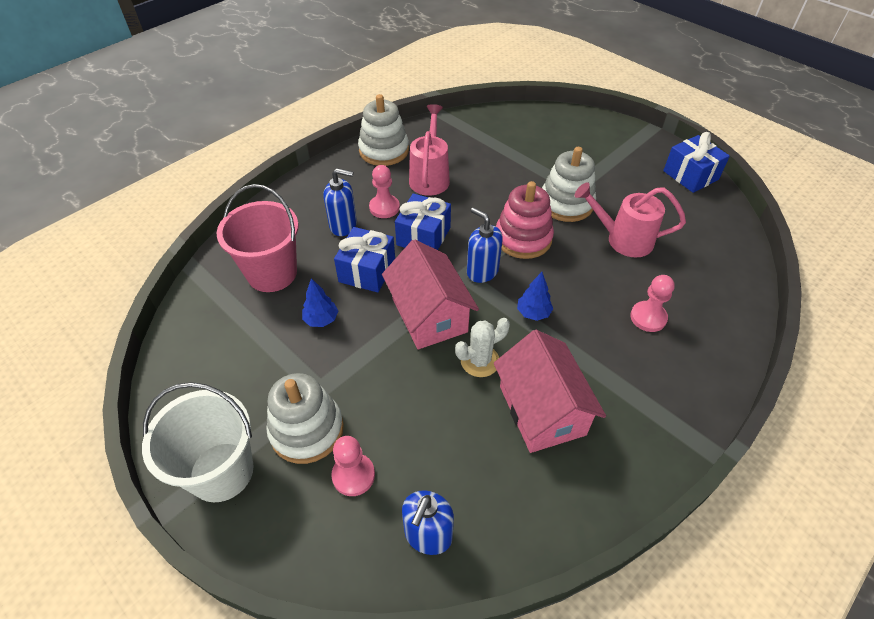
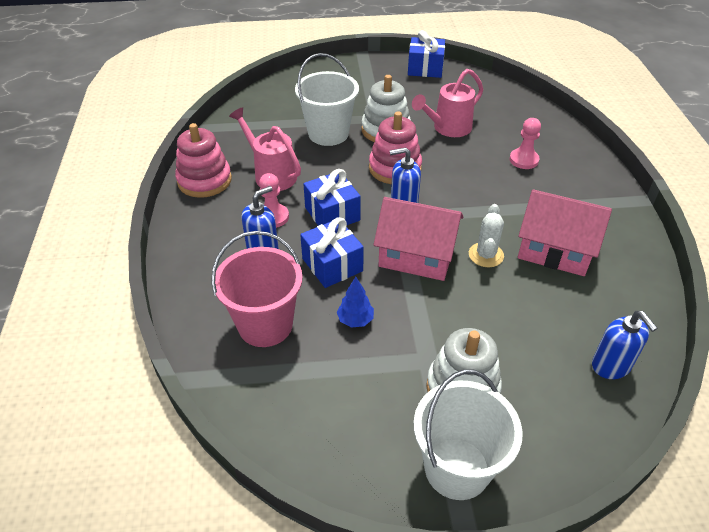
camera: 50 degrees left, 5 degrees down
(353, 475) = (529, 381): pink pawn -> none
(384, 150) = (204, 180): white stacking toy -> pink stacking toy
(516, 175) = (328, 133): none -> white bucket
(533, 313) = (469, 205): blue tree -> none

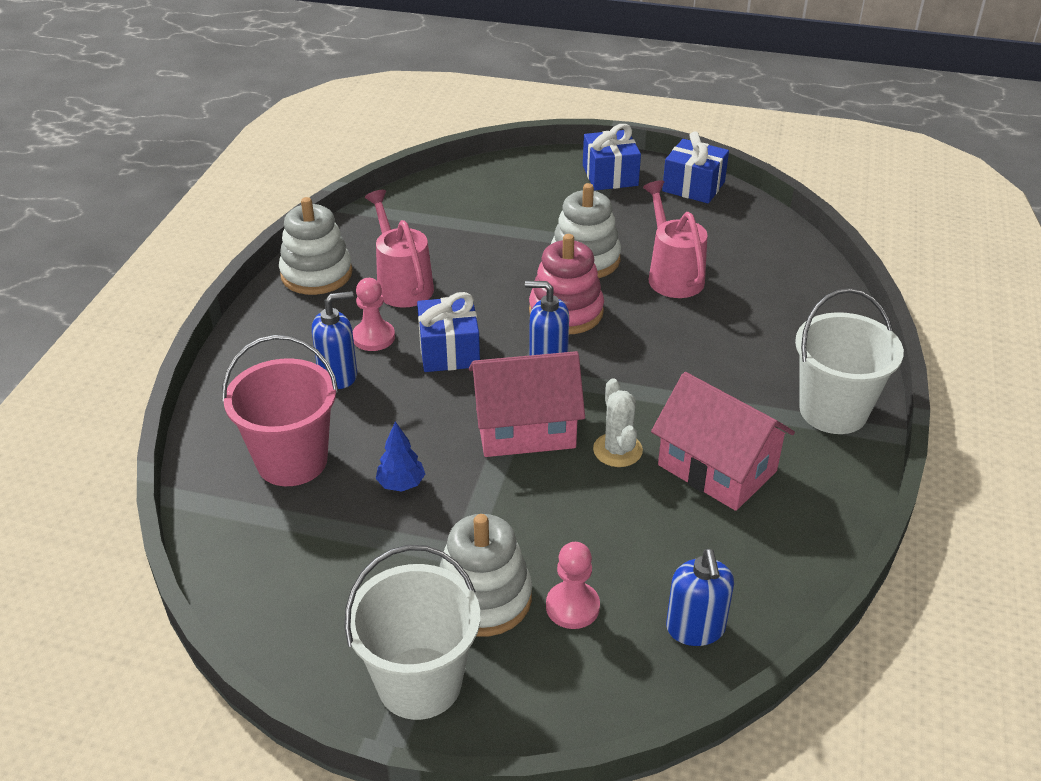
camera: 20 degrees right, 5 degrees down
(204, 180) = (316, 274): pink stacking toy -> white stacking toy
(328, 133) = (505, 248): white bucket -> white bucket (833, 411)
(332, 265) = (412, 412): blue gift -> blue gift (610, 175)
(416, 256) = (525, 428): pink house -> pink house turned 45 degrees counterclockwise
(447, 128) = (672, 275): pink watering can -> pink watering can turned 90 degrees clockwise
(486, 255) = (617, 450): white cactus -> white cactus turned 45 degrees counterclockwise
(524, 160) = (754, 340): pink pawn -> pink pawn (572, 607)

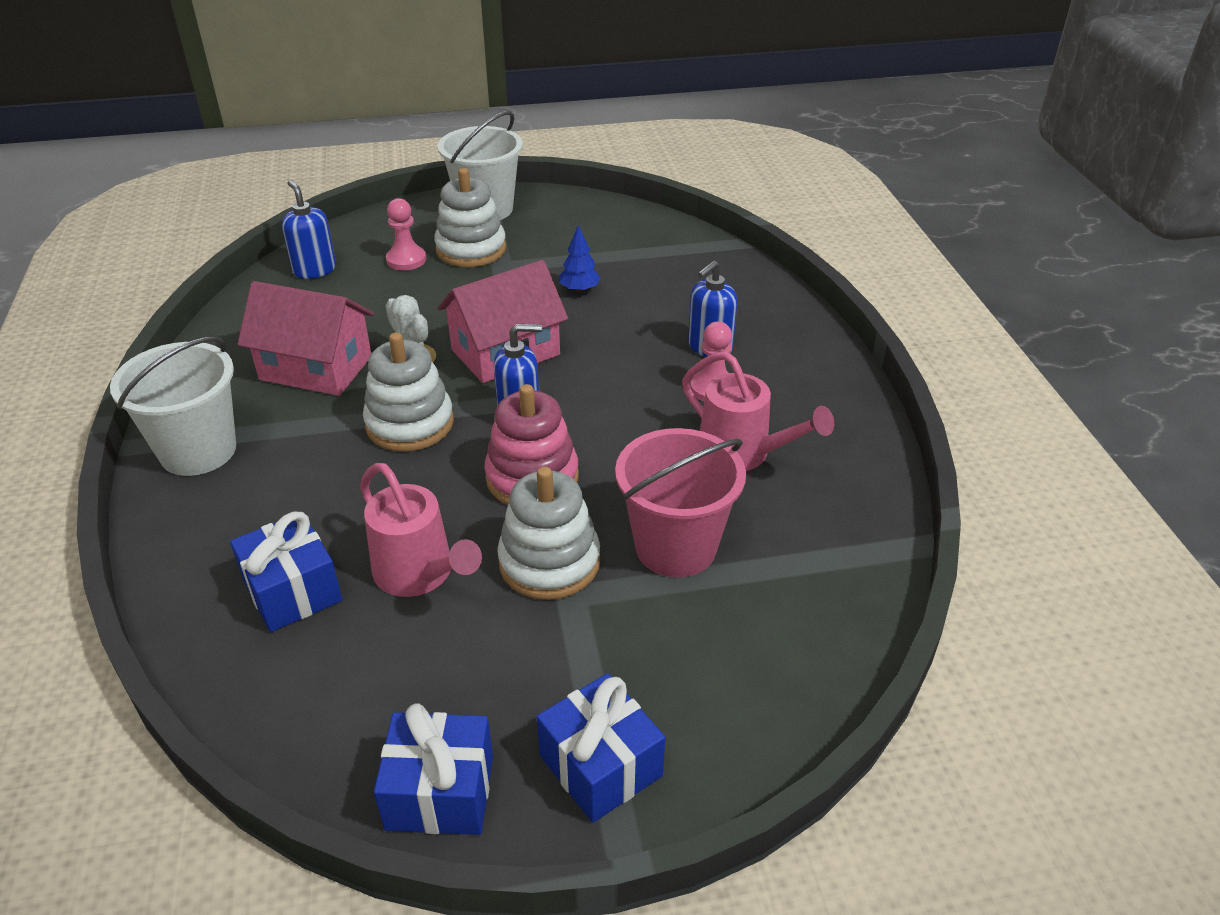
camera: 155 degrees right, 0 degrees up
(292, 461) = (678, 281): pink bucket -> pink bucket (675, 547)
(316, 274) = (847, 437): white stacking toy -> white stacking toy (410, 423)
(449, 351) = (627, 397): blue gift -> blue gift (293, 591)

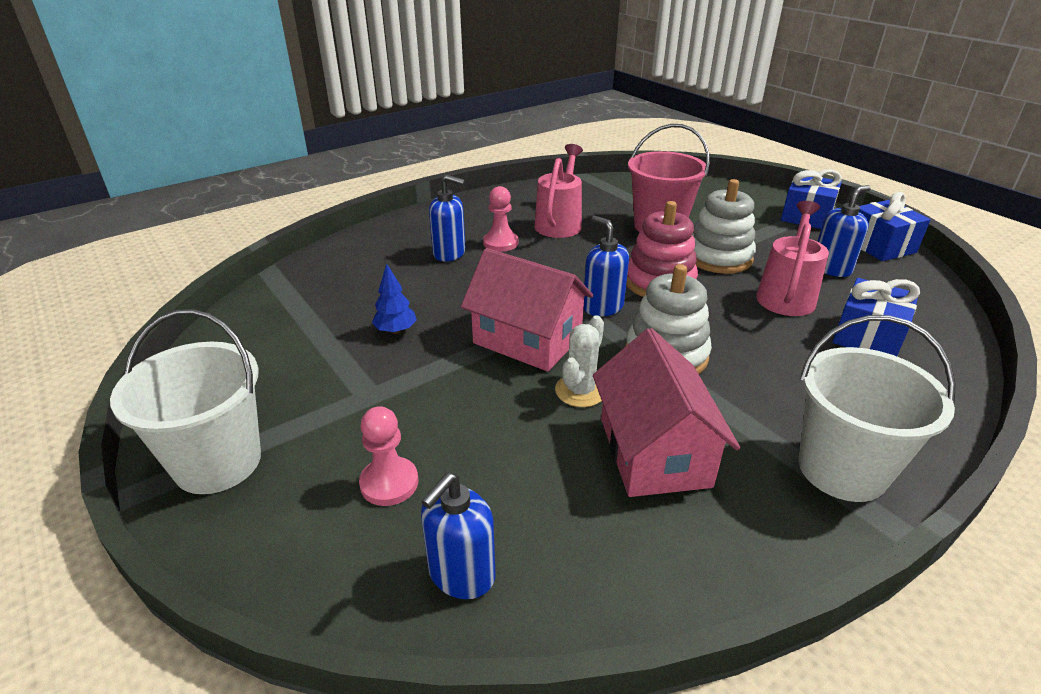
camera: 115 degrees left, 5 degrees down
(434, 669) = (831, 268): none -> blue soap dispenser
(471, 249) = (339, 433): white stacking toy -> none

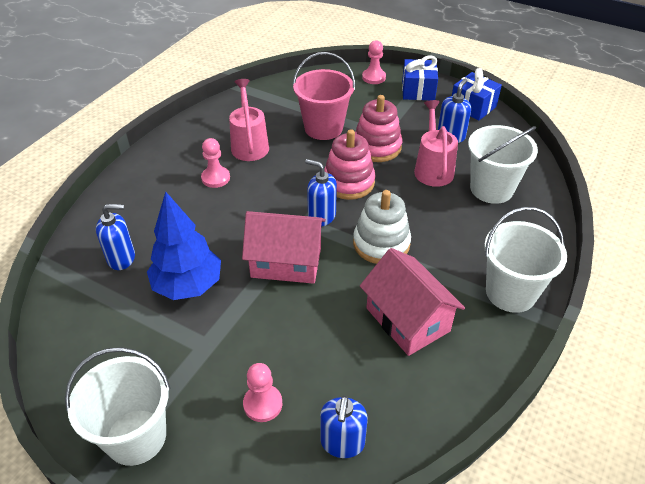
camera: 25 degrees left, 10 degrees up
(395, 331) = (188, 286): blue tree -> blue tree, size x2.13
(449, 253) = (182, 200): blue soap dispenser -> blue soap dispenser (121, 258)
(580, 391) = (342, 291): white cactus -> none
(718, 257) = (377, 147): white stacking toy -> pink stacking toy
(752, 195) = (373, 77): none -> pink pawn
(867, 337) = (491, 189): blue gift -> white bucket

